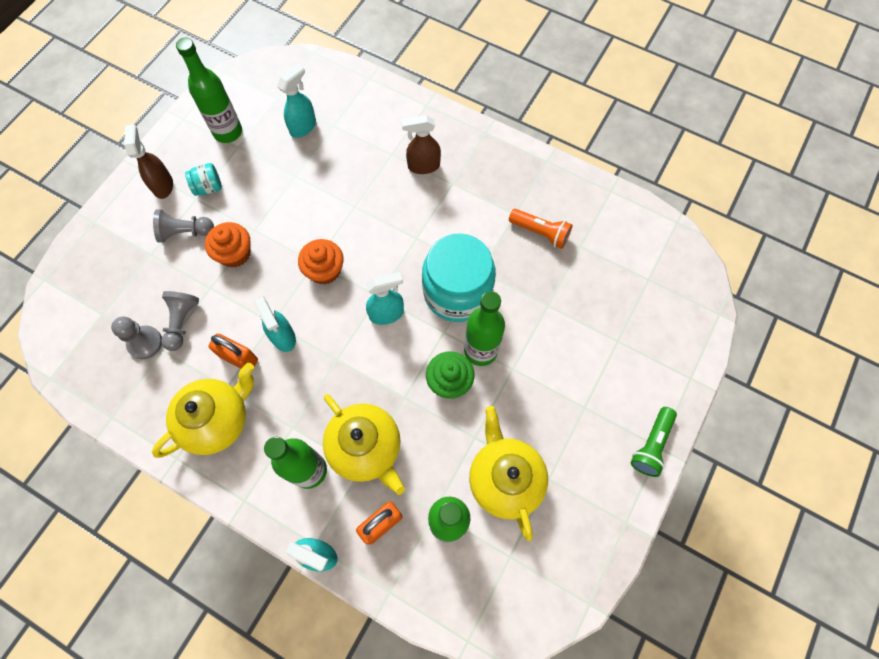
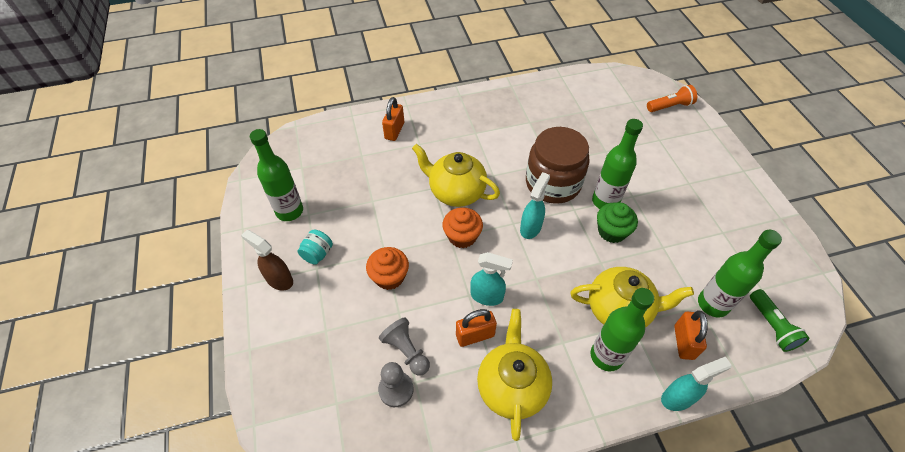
camera: 45 degrees left, 15 degrees down
(185, 232) = (335, 294): grey pawn -> none
(303, 127) = (342, 170): turquoise spray bottle -> none
(386, 123) = (394, 131): none -> orange padlock
(423, 166) = (447, 136): brown spray bottle -> none
(457, 292) = (553, 183): turquoise jar -> brown jar
(504, 479) = (705, 253): yellow teapot -> yellow teapot (456, 192)
(540, 232) = (554, 120): orange flashlight -> orange flashlight (670, 106)
(651, 445) = (739, 172): green flashlight -> green flashlight (771, 326)

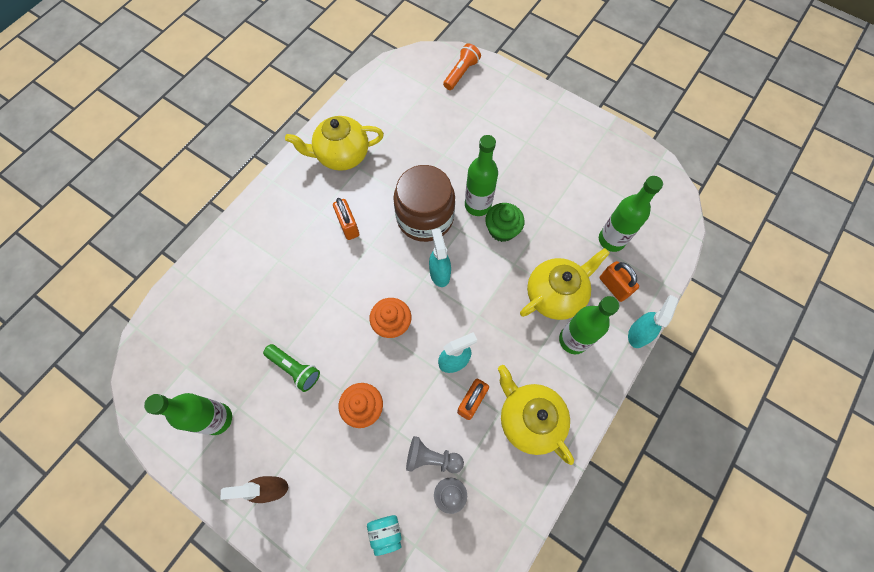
camera: 40 degrees left, 15 degrees up
(317, 254) = (282, 437): turquoise jar -> turquoise jar (386, 533)
(394, 131) = (243, 263): orange padlock -> orange padlock (348, 226)
(456, 192) = (352, 285): yellow teapot -> yellow teapot (342, 155)
(771, 326) = (657, 228): green flashlight -> green flashlight (295, 369)

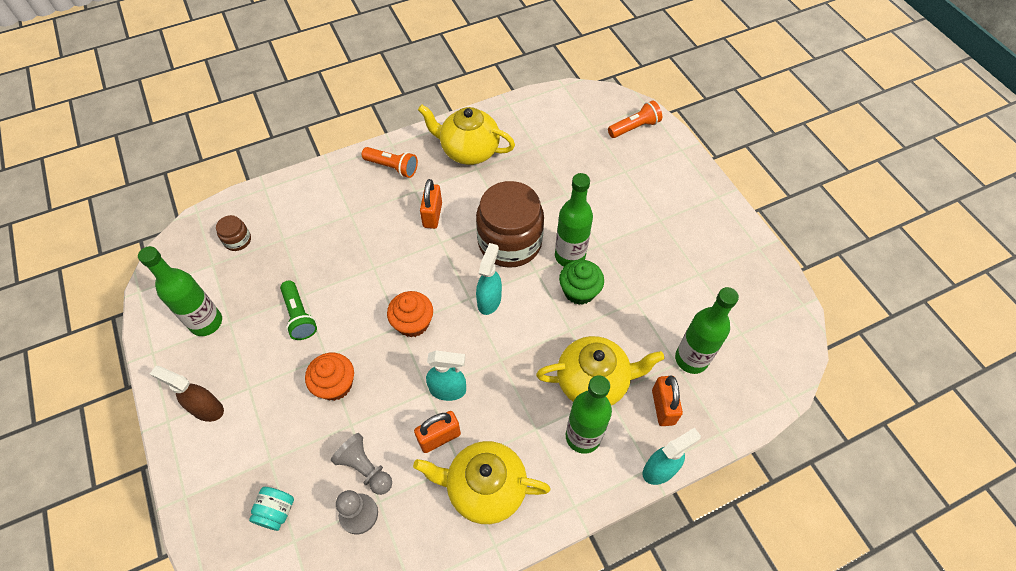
camera: 30 degrees right, 10 degrees down
(193, 334) = (237, 240): none -> brown jar
(286, 201) = (392, 167): none -> orange flashlight
(529, 419) = (485, 488): yellow teapot -> yellow teapot turned 75 degrees counterclockwise

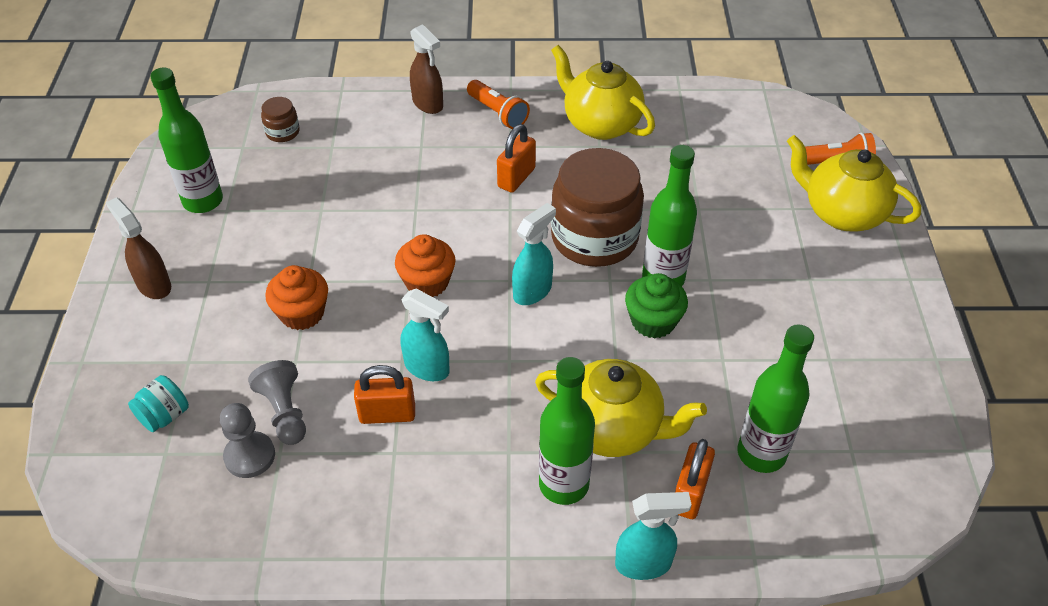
camera: 25 degrees right, 10 degrees down
(299, 316) = (304, 229): green flashlight -> none
(337, 177) = (428, 104): none -> brown spray bottle
(485, 488) = (409, 491): yellow teapot -> yellow teapot (842, 213)

